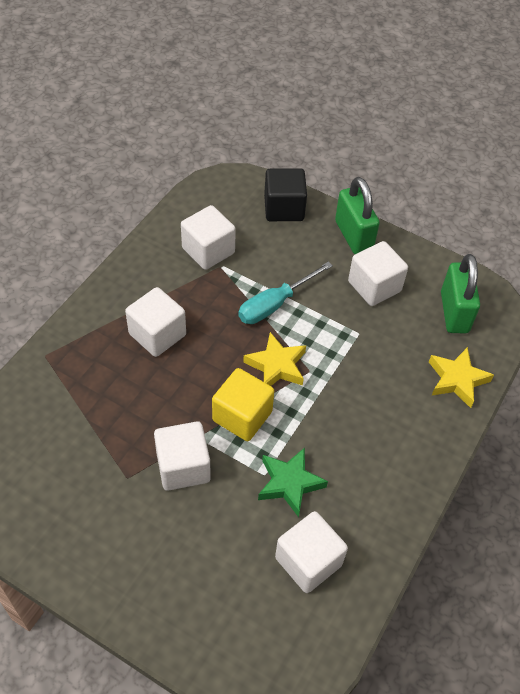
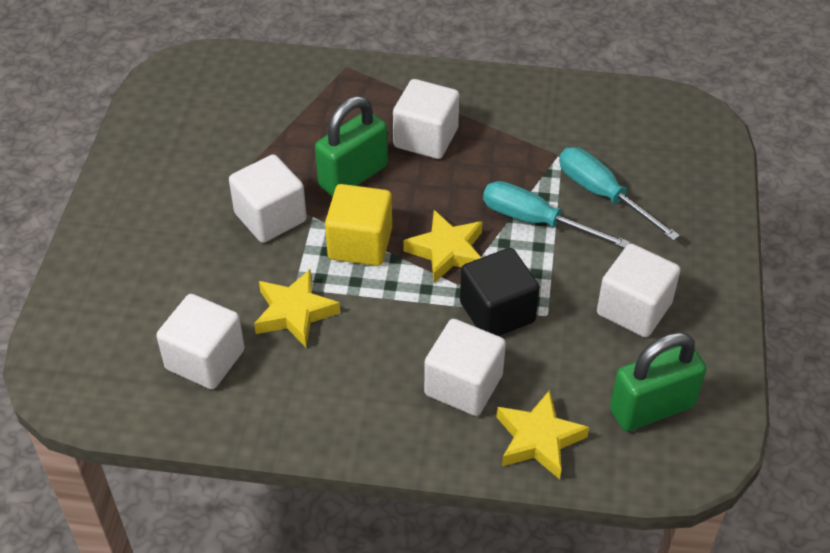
camera: 70 degrees right, 5 degrees down
(208, 251) = (574, 137): white cube -> white cube (463, 385)
(270, 259) = (602, 194): none -> turquoise screwdriver
(284, 208) = (695, 181): black cube -> black cube (497, 312)
(289, 483) = (295, 313): green star -> yellow star
(353, 236) = (704, 263): green padlock -> green padlock (353, 176)

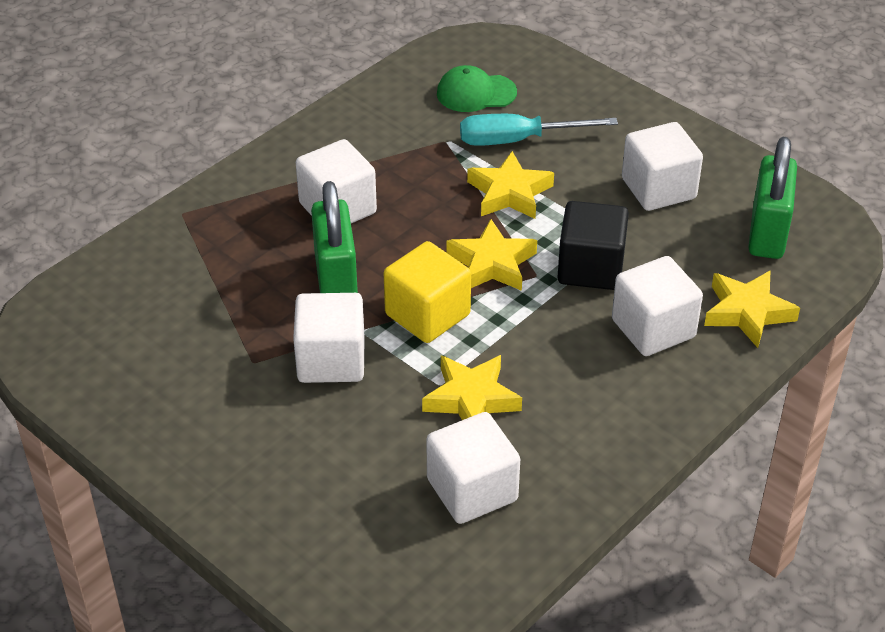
camera: 55 degrees left, 5 degrees down
(536, 221) = (509, 193): turquoise screwdriver -> yellow star
(632, 143) = (476, 93): none -> green cap

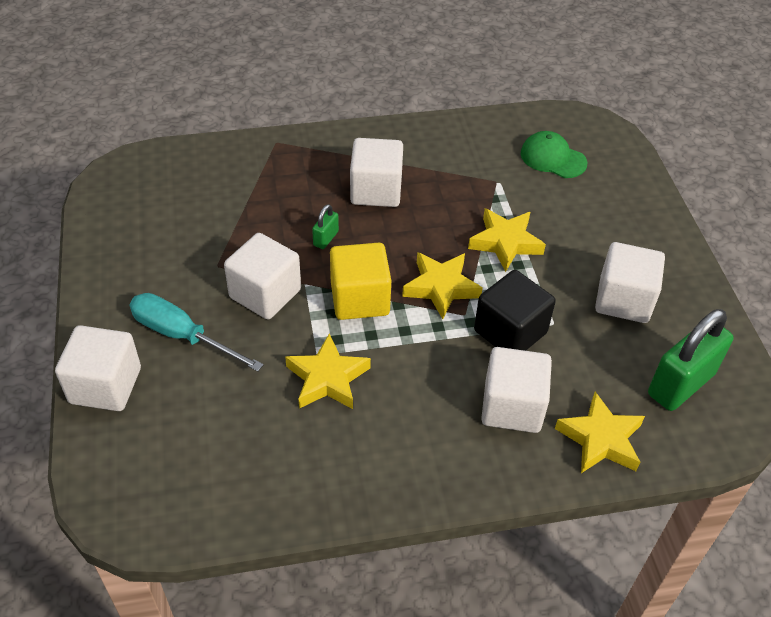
camera: 35 degrees right, 5 degrees up
(336, 278) = (326, 238): green padlock -> green padlock, size x0.45
(472, 490) = (260, 446): white cube -> white cube (105, 385)
(517, 140) = (550, 207): turquoise screwdriver -> turquoise screwdriver (182, 335)

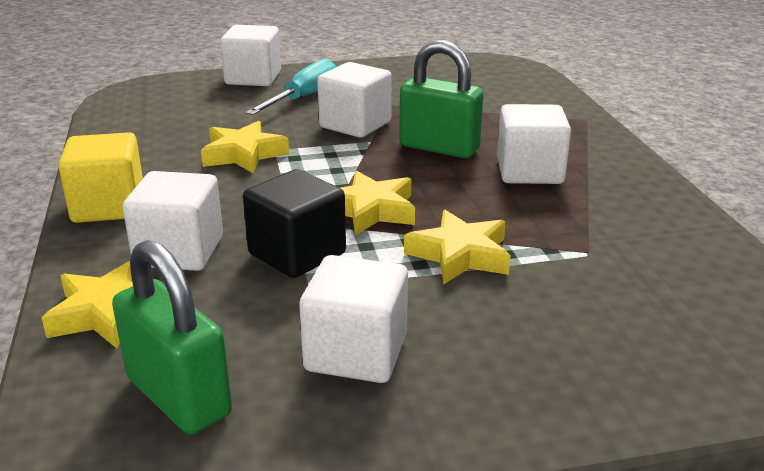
camera: 90 degrees right, 20 degrees down
(326, 238) = (439, 148): green padlock -> green padlock, size x2.20
(360, 299) = (350, 166): yellow cube -> yellow cube (108, 206)
(553, 158) = (673, 303): green cap -> none

